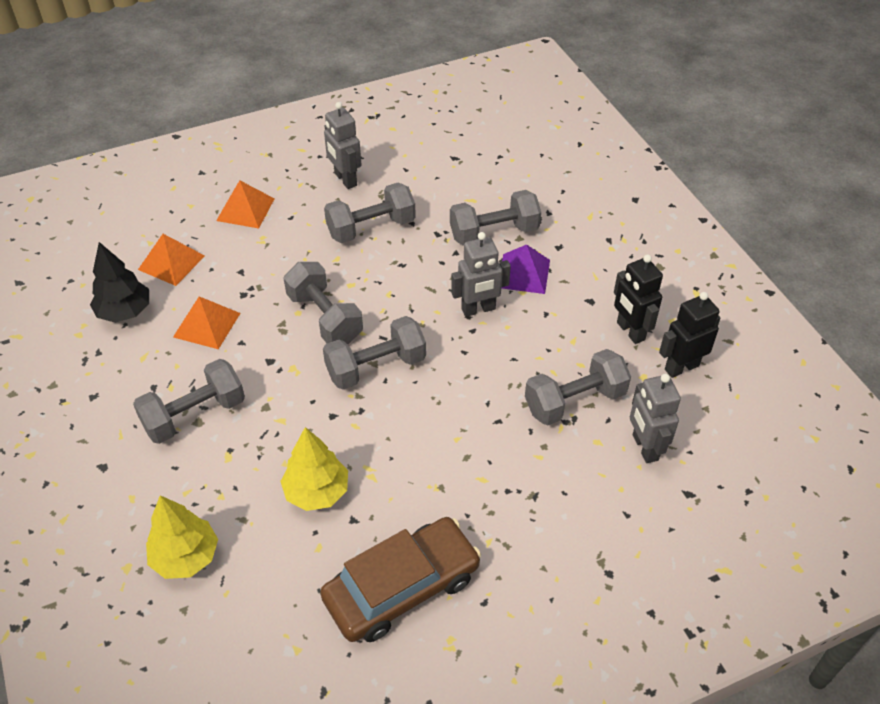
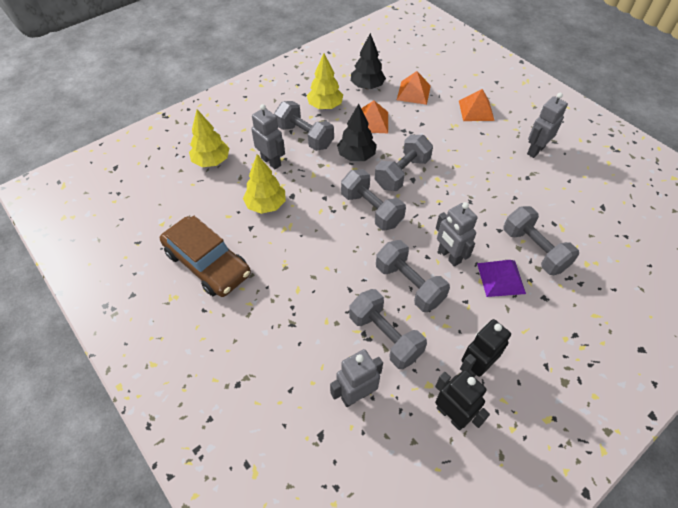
camera: 75 degrees right, 5 degrees up
(139, 374) = (325, 106): none -> yellow tree
(228, 470) = (271, 161): none -> grey robot
(268, 360) = (356, 156): none -> black tree
(371, 228) = (496, 176): grey dumbbell -> grey dumbbell (409, 284)

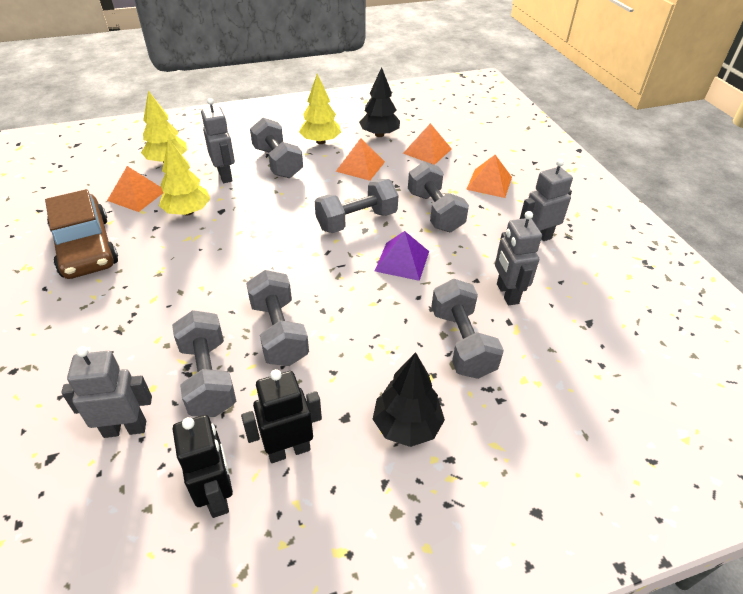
camera: 20 degrees right, 10 degrees down
(211, 202) = (137, 195): none -> orange pyramid
(356, 156) = (318, 192): black tree -> black tree (406, 426)
(371, 209) = (295, 246): grey dumbbell -> grey dumbbell (435, 211)
(449, 256) = (349, 317): grey robot -> grey robot (507, 294)
(501, 278) = (396, 360): purple pyramid -> purple pyramid (402, 261)

